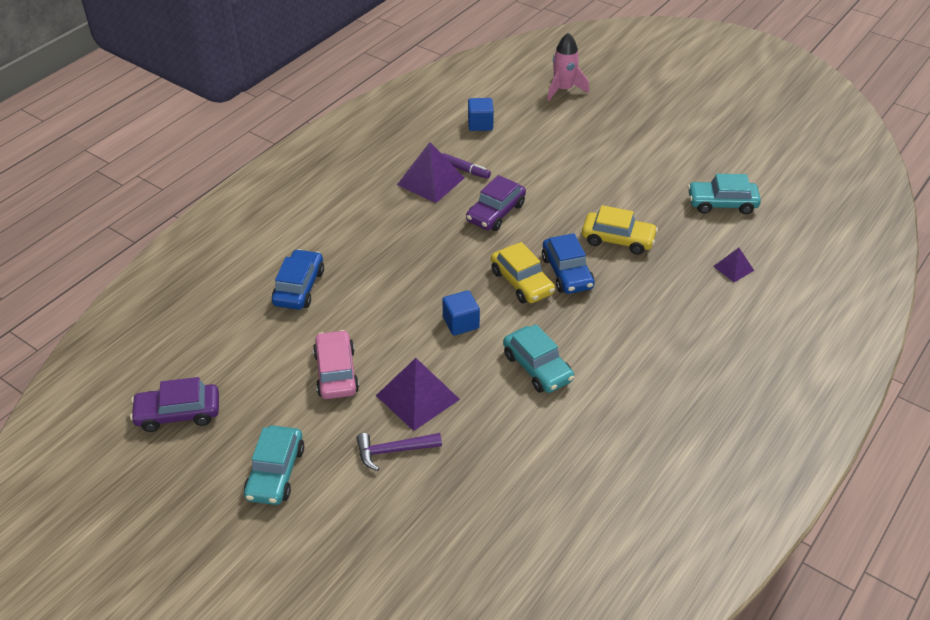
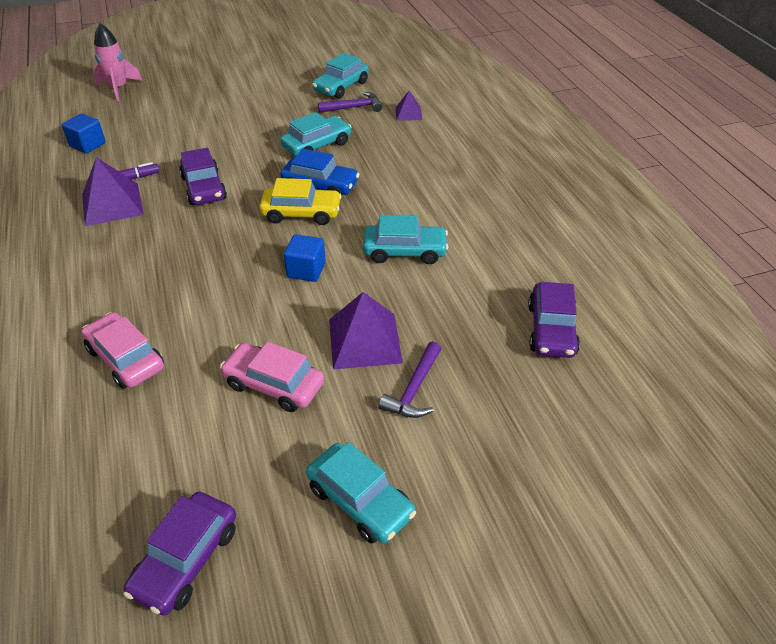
camera: 55 degrees left, 0 degrees up
(299, 287) = (125, 359): blue car -> pink car
(530, 507) = (551, 330): none -> purple car
(618, 239) = (317, 145): yellow car -> turquoise car
(699, 229) = (354, 107): none -> purple hammer

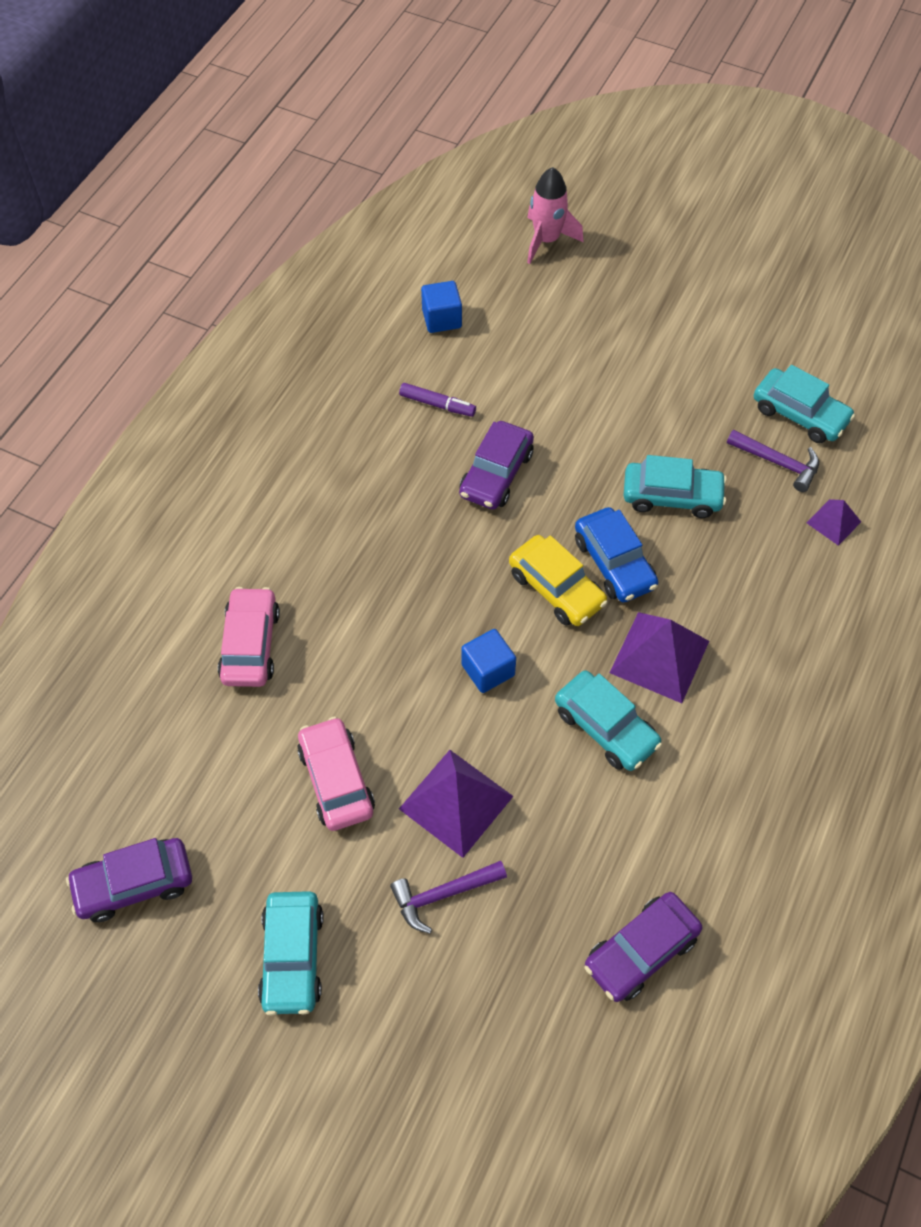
camera: 45 degrees right, 15 degrees up
(112, 204) = (393, 431): purple pyramid -> purple pyramid (659, 657)
(341, 87) = (800, 414): turquoise car -> turquoise car turned 135 degrees counterclockwise

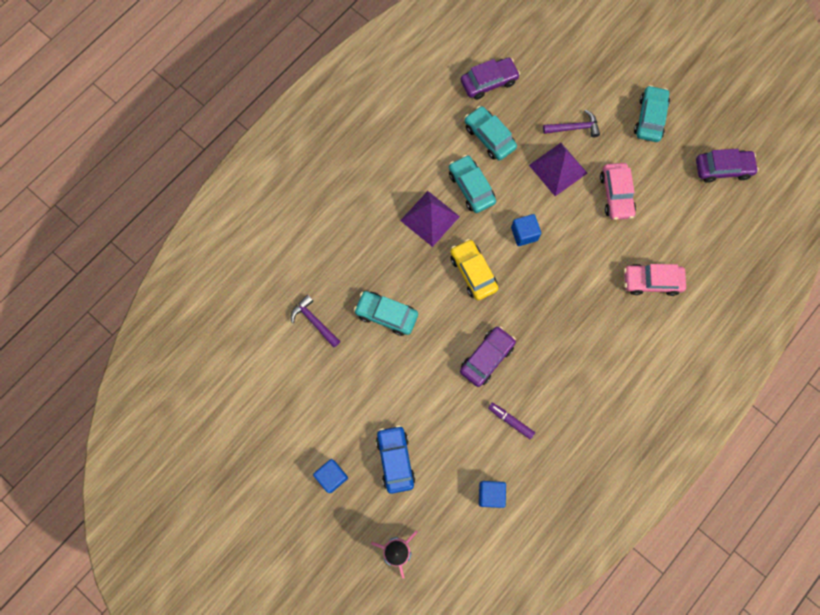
camera: 165 degrees left, 15 degrees up
(250, 644) = (651, 281): pink car -> pink car turned 75 degrees clockwise
(614, 563) = (435, 280): blue car -> blue car (395, 460)
(664, 293) = (332, 476): none -> blue cube
(800, 414) = (285, 353): turquoise car -> turquoise car (489, 137)
(833, 522) = (300, 273): purple pyramid -> none

